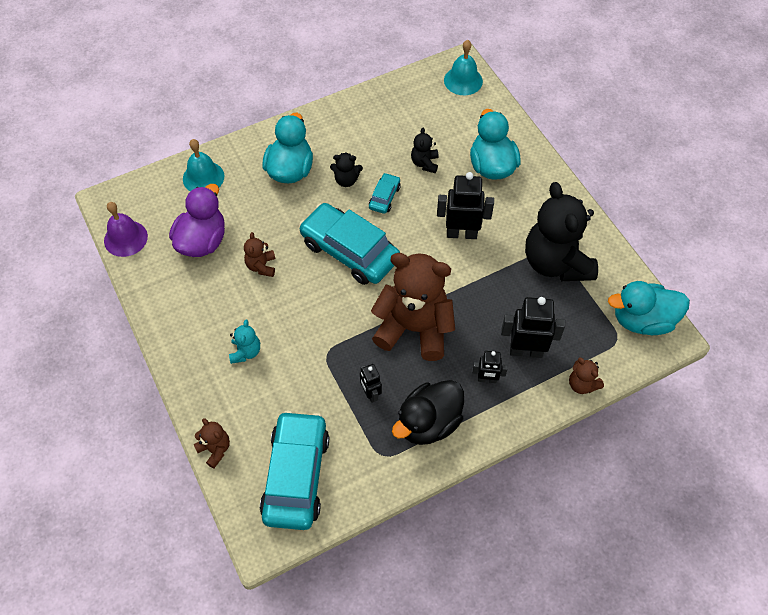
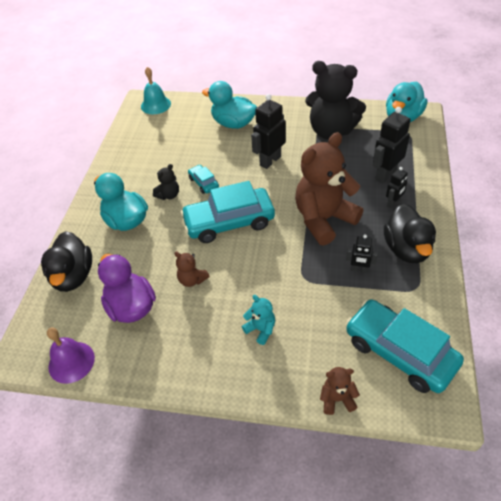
camera: 50 degrees left, 10 degrees down
(203, 177) = (73, 276): turquoise bell -> black duck
(424, 163) = (198, 151): black teddy bear -> none
(582, 384) = (429, 162): brown teddy bear -> none

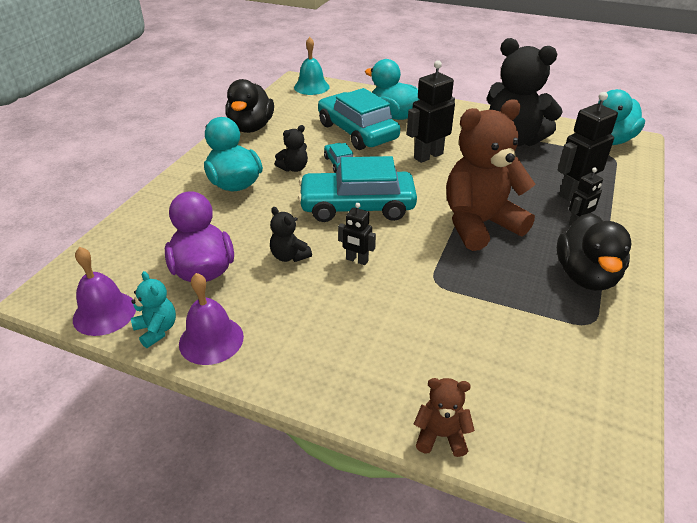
camera: 10 degrees right, 10 degrees down
(73, 276) = (149, 226): black duck -> black duck (251, 128)
(159, 365) = (211, 340): none -> purple bell
(192, 280) = (289, 256): brown teddy bear -> black teddy bear
(261, 329) = (359, 327): turquoise teddy bear -> turquoise teddy bear (157, 330)
(359, 269) = (513, 286): black robot -> black robot (357, 260)
(399, 352) = (549, 396): turquoise car -> turquoise car (357, 132)

